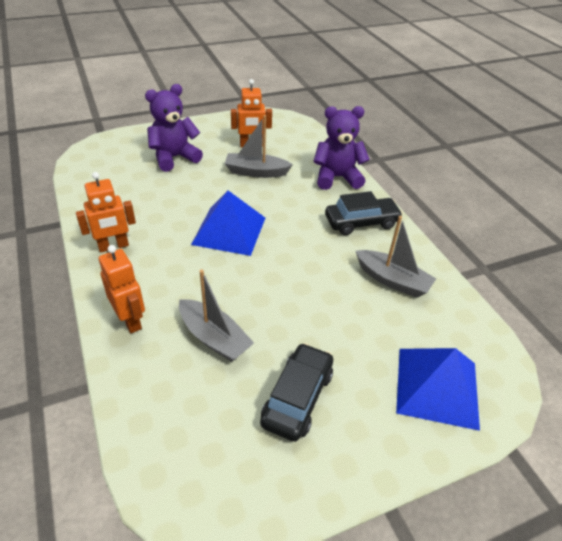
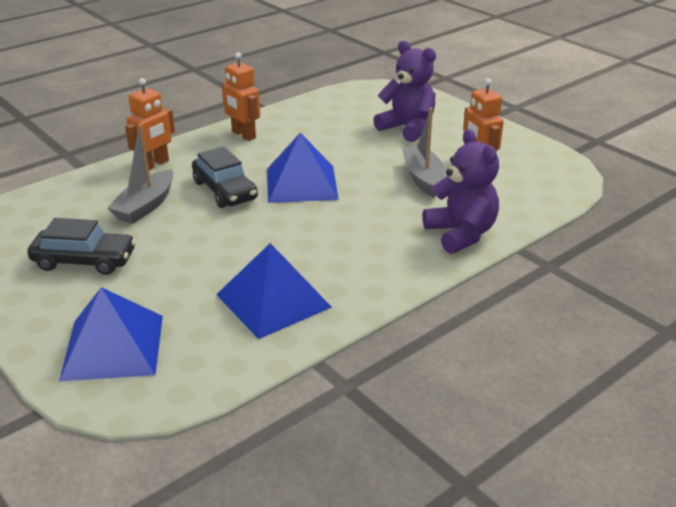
camera: 75 degrees right, 10 degrees down
(361, 222) = (375, 265): black car -> black car (225, 190)
(392, 280) = (273, 300): grey boat -> blue pyramid

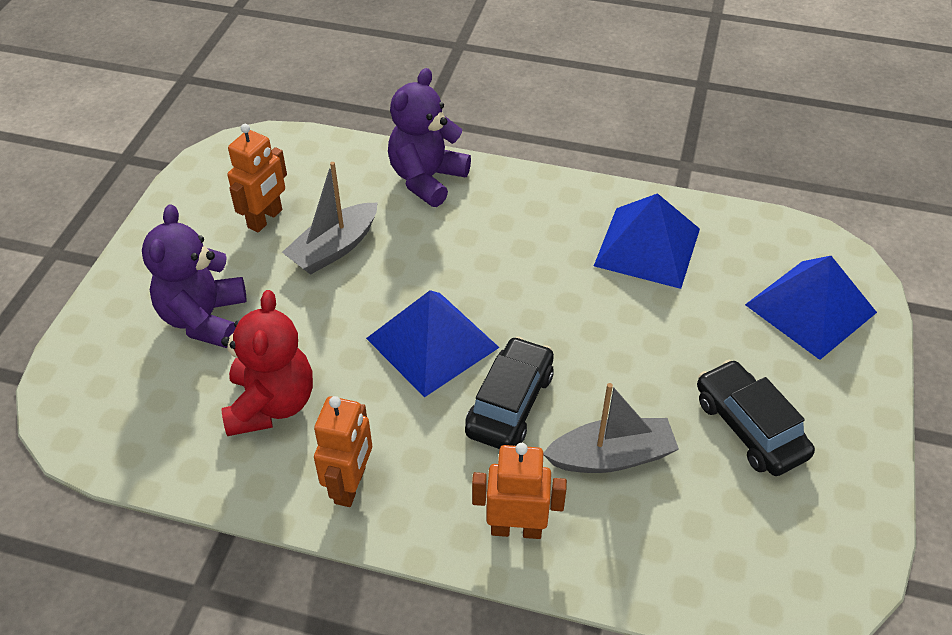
camera: 125 degrees left, 15 degrees up
(321, 130) = (271, 404): none -> red teddy bear

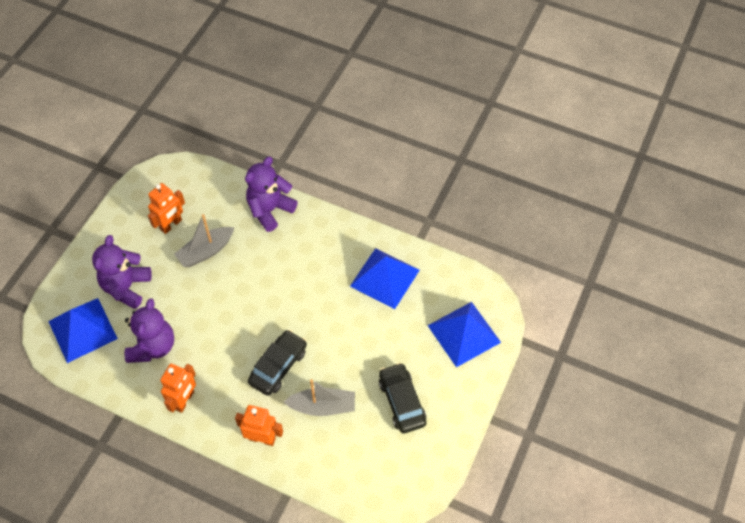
camera: 10 degrees right, 10 degrees up
(271, 404) = (153, 346): red teddy bear -> purple teddy bear
(432, 342) = (246, 322): blue pyramid -> blue pyramid (82, 330)

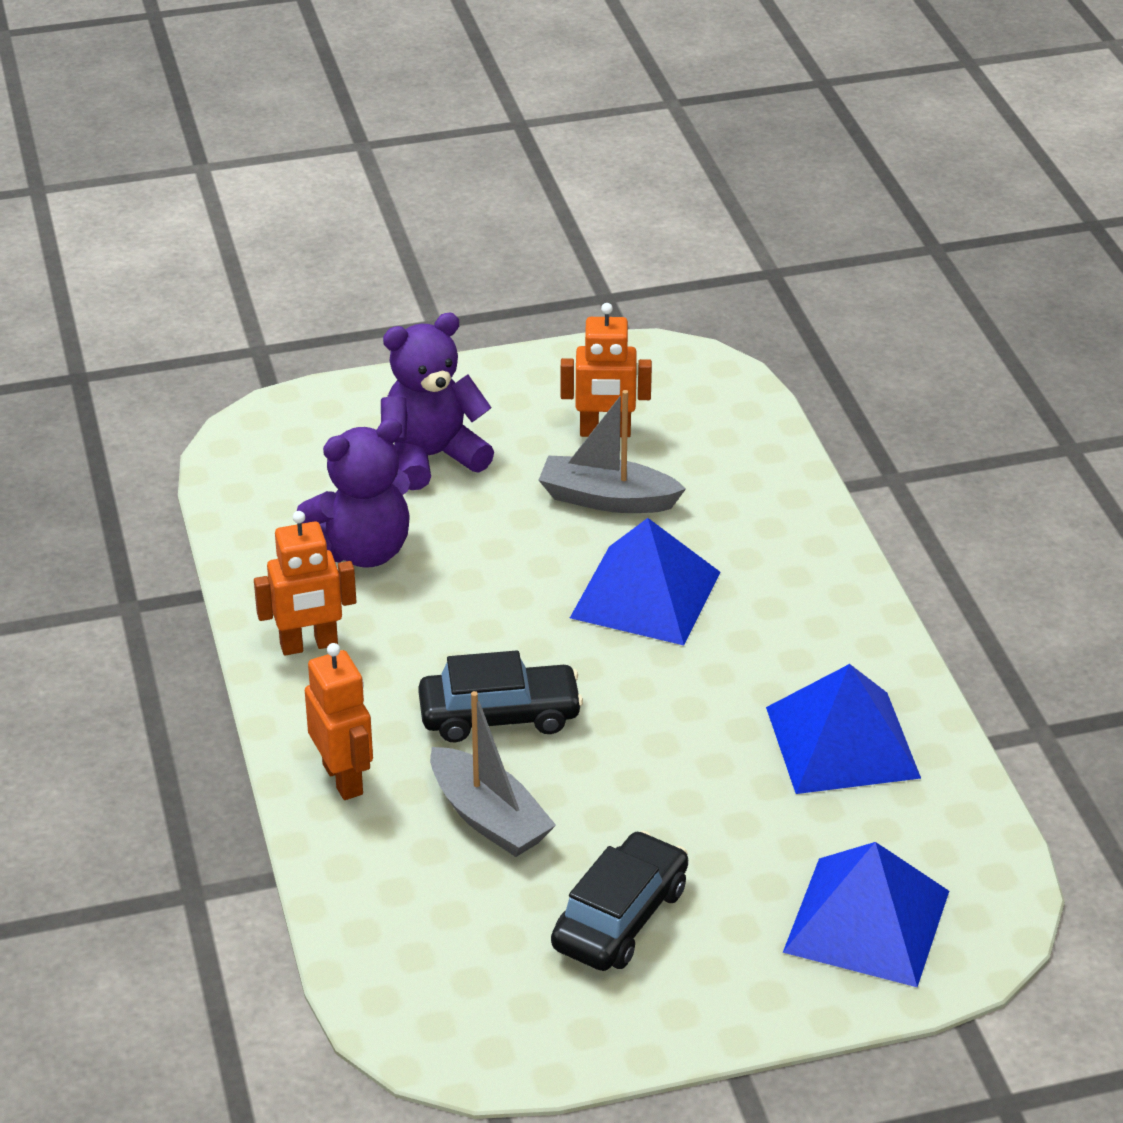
camera: 50 degrees right, 20 degrees down
(82, 330) = (302, 460): blue pyramid -> blue pyramid (645, 594)
(270, 210) = (784, 520): purple teddy bear -> none

